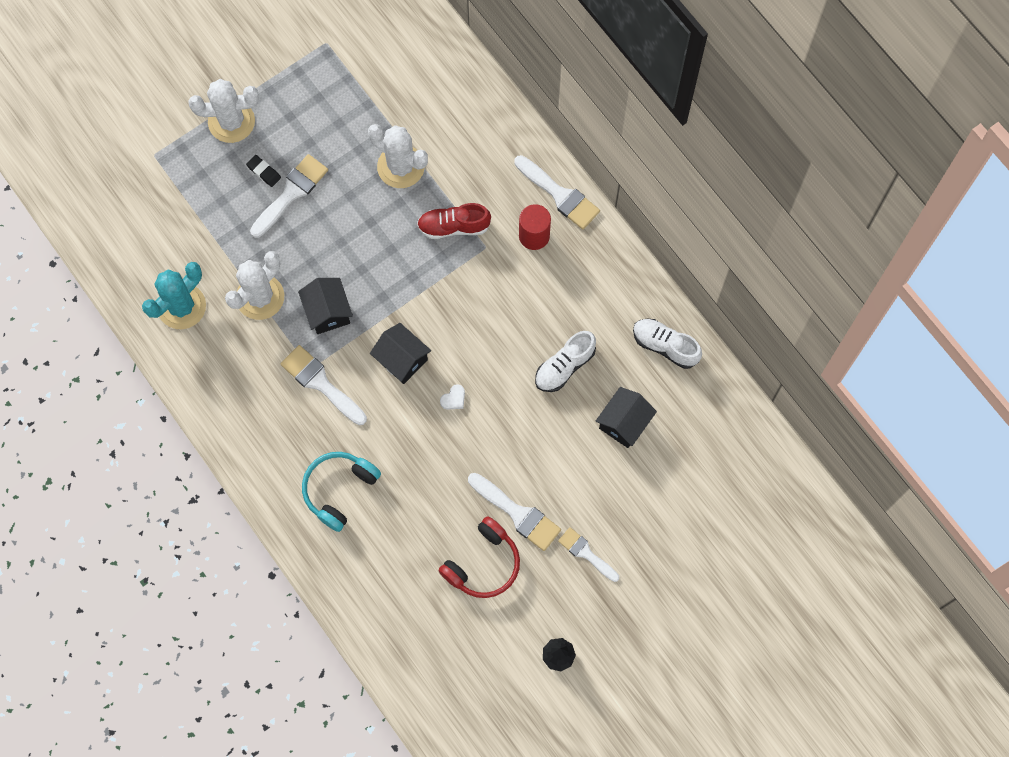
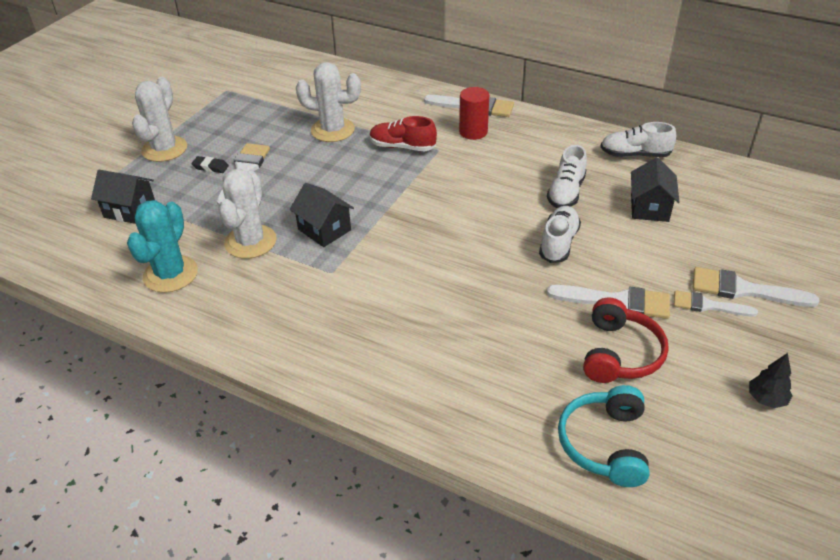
camera: 25 degrees left, 30 degrees down
(231, 121) = (164, 149): white cactus -> white cactus turned 45 degrees counterclockwise
(320, 383) = (349, 279): white brush -> white brush (743, 290)
(339, 490) = (424, 352): turquoise headphones -> turquoise headphones (604, 444)
(402, 359) = (417, 236): black house -> black house (130, 210)
(453, 226) = (402, 147): red shoe -> red shoe turned 45 degrees clockwise
(453, 399) = (487, 245): white heart -> none
(515, 426) = (558, 243): none -> white shoe

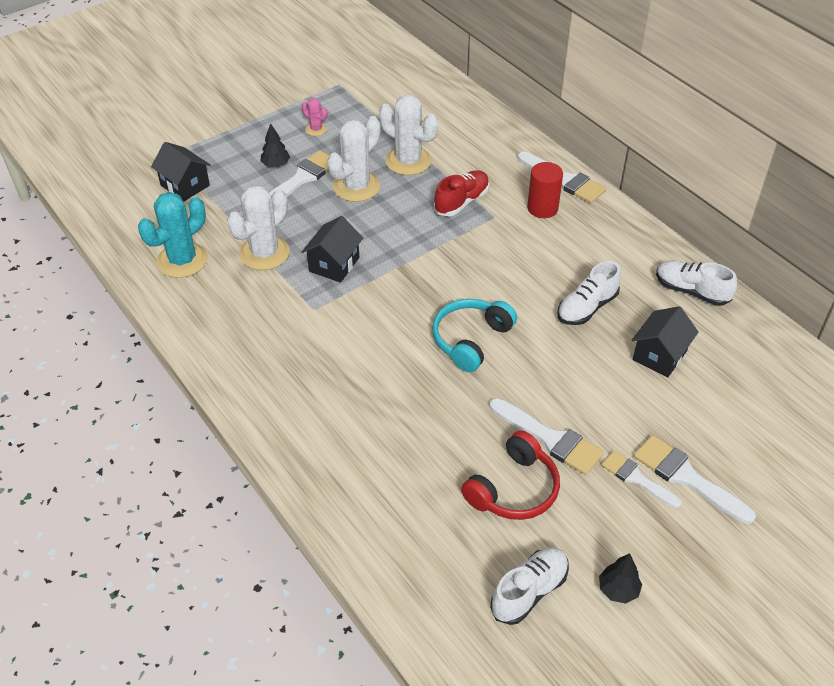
camera: 25 degrees right, 5 degrees up
(164, 149) = (248, 132): white cactus -> white cactus (356, 187)
(210, 167) = (276, 164): black eraser -> black tree
(230, 129) = (316, 129): none -> pink cactus
(324, 230) = (334, 264): black house -> black house turned 45 degrees clockwise
(402, 147) = (461, 202): red shoe -> red shoe turned 90 degrees clockwise
(558, 243) = (539, 358): white shoe -> white shoe (529, 591)
(604, 444) = (436, 563): turquoise headphones -> turquoise headphones (470, 340)

